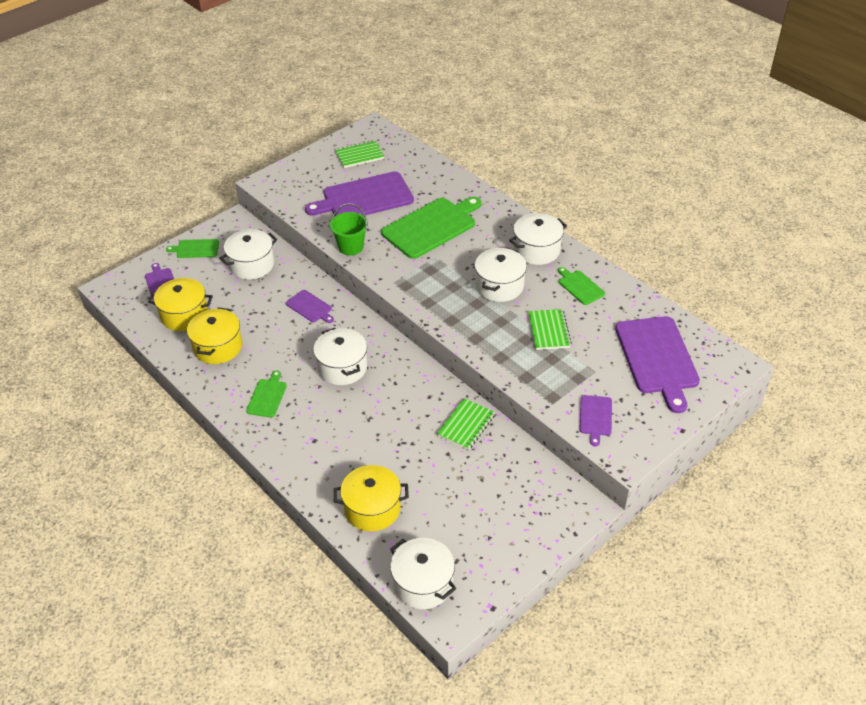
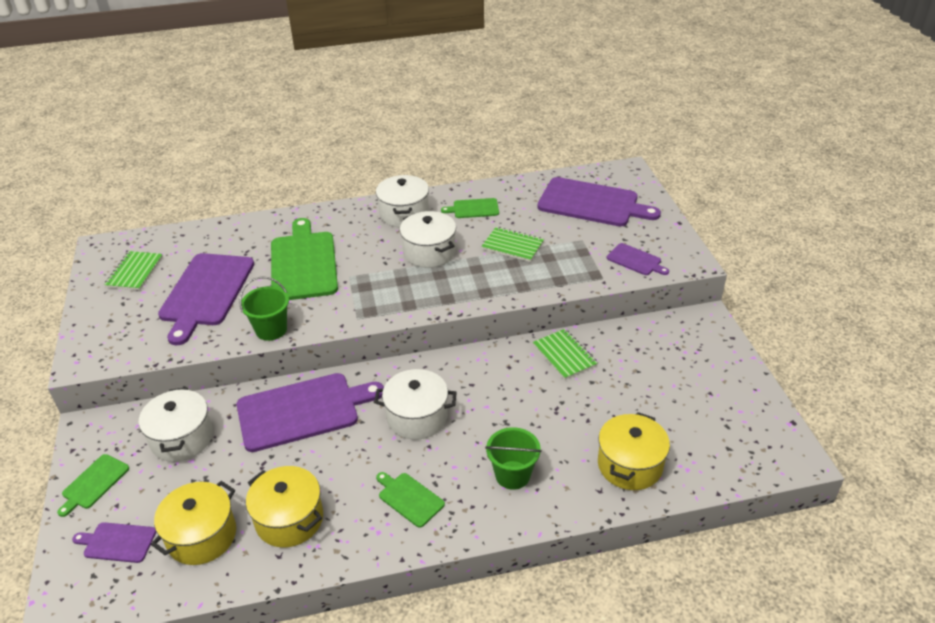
camera: 60 degrees left, 5 degrees down
(310, 307) = (303, 411): purple cutting board -> purple cutting board, size x2.07
(320, 443) = (512, 475): none -> green bucket
(423, 583) = (744, 461): white pot -> none

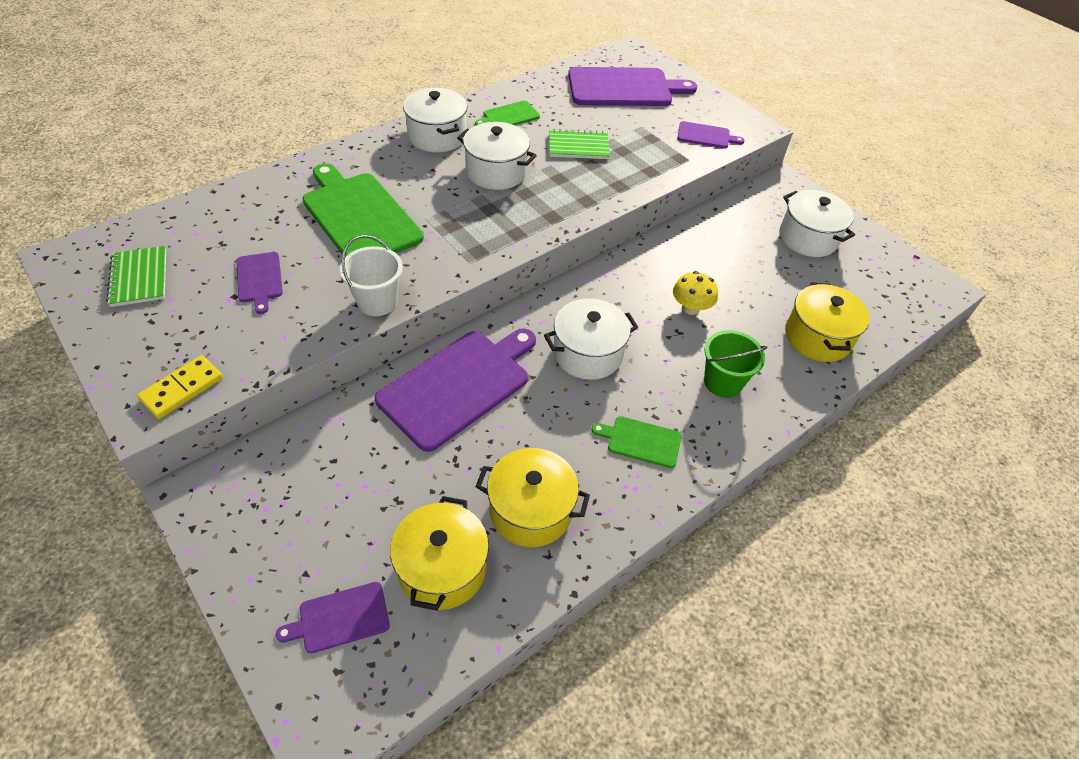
camera: 30 degrees left, 10 degrees up
(94, 483) = (254, 558): green cutting board -> none
(111, 354) = (182, 389): none -> yellow domino
(182, 438) = (333, 463): white pot -> white pot (808, 238)
(206, 292) = (259, 279): purple cutting board -> purple cutting board, size x0.48
(271, 330) = (377, 302): green bucket -> white bucket
(531, 406) = (690, 308): none -> yellow mushroom
(564, 355) = (685, 249): green notebook -> none

